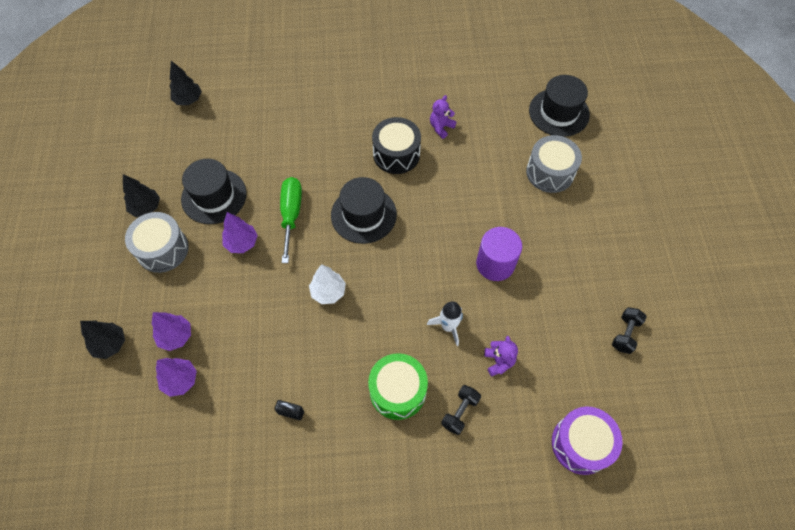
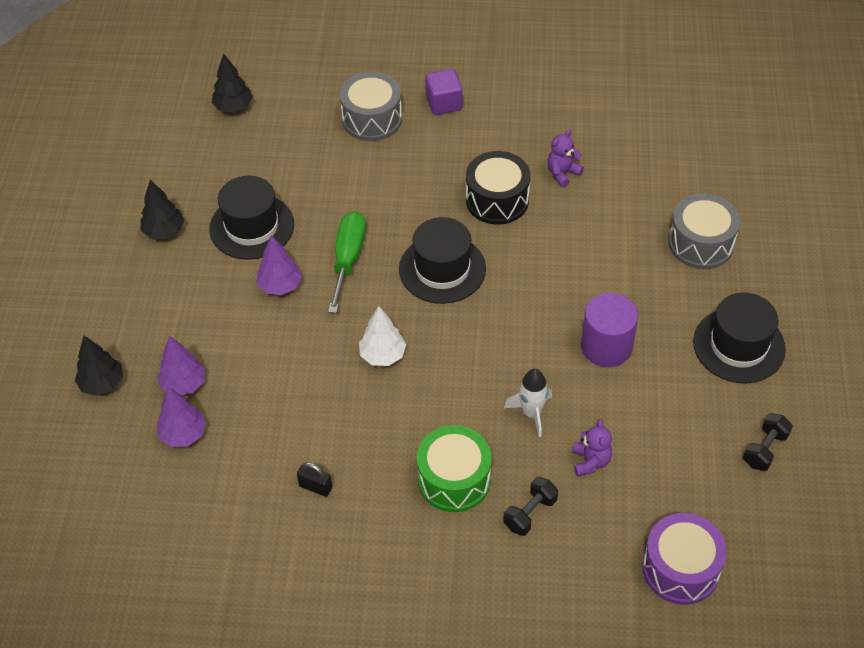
camera: 10 degrees right, 10 degrees down
(162, 249) = (179, 282): grey drum -> grey drum (372, 119)
(346, 81) = (444, 103): none -> purple cube
(559, 112) = (727, 170): black hat -> black hat (739, 345)

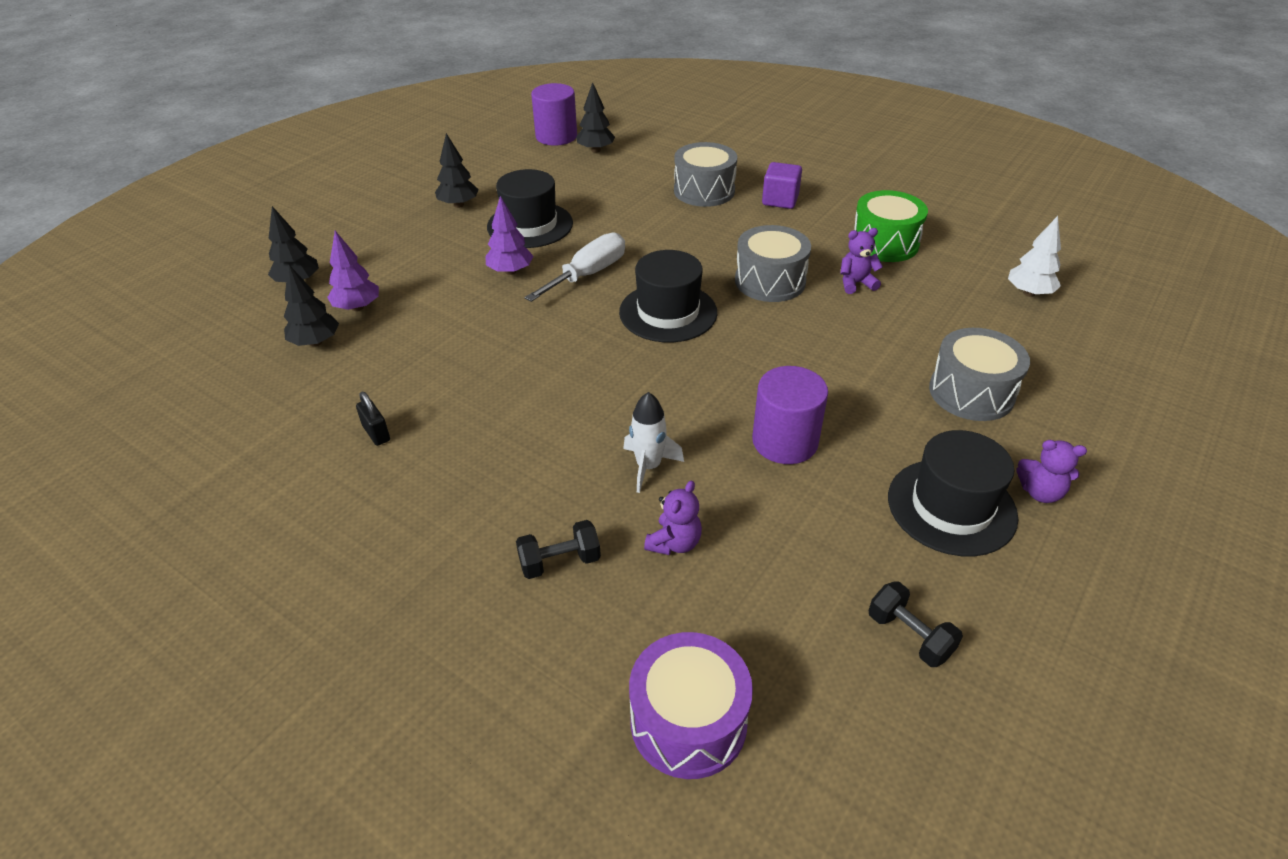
camera: 30 degrees right, 10 degrees down
(179, 103) = (556, 136): none -> purple cylinder
(183, 434) = (316, 342): purple tree -> black tree
(348, 259) = (588, 274): green screwdriver -> white screwdriver
(382, 355) = (547, 355): white tree -> white tree (1029, 293)
(454, 479) = (511, 490): green drum -> green drum (884, 243)
(497, 200) = (770, 281): black drum -> grey drum
(765, 449) = (909, 635): black dumbbell -> black dumbbell turned 75 degrees clockwise
(784, 307) = (1040, 492): none -> purple teddy bear

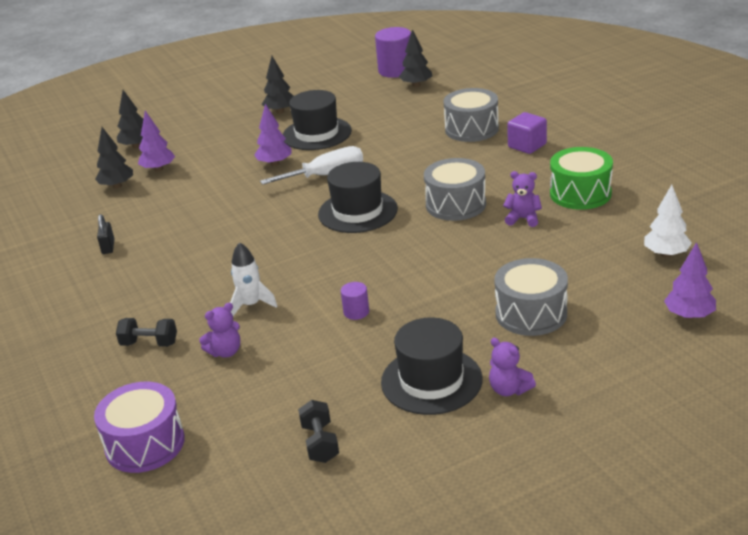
camera: 30 degrees right, 10 degrees down
(785, 441) = (356, 312): purple cylinder -> purple cylinder, size x0.50
(1116, 355) = (689, 315): none -> purple tree

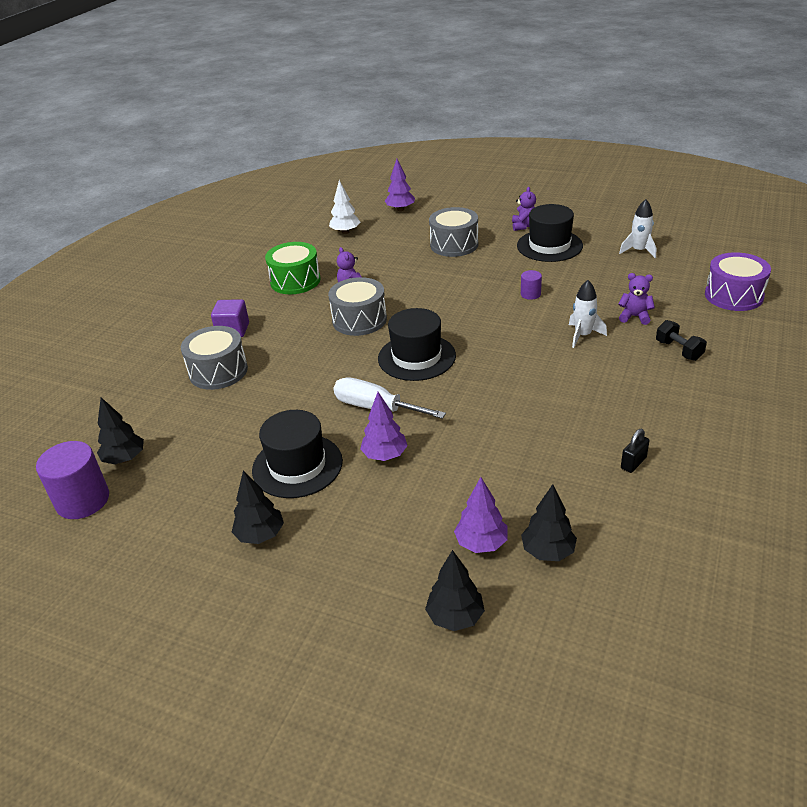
camera: 130 degrees left, 5 degrees up
(320, 443) = (639, 251): black dumbbell -> white rocket

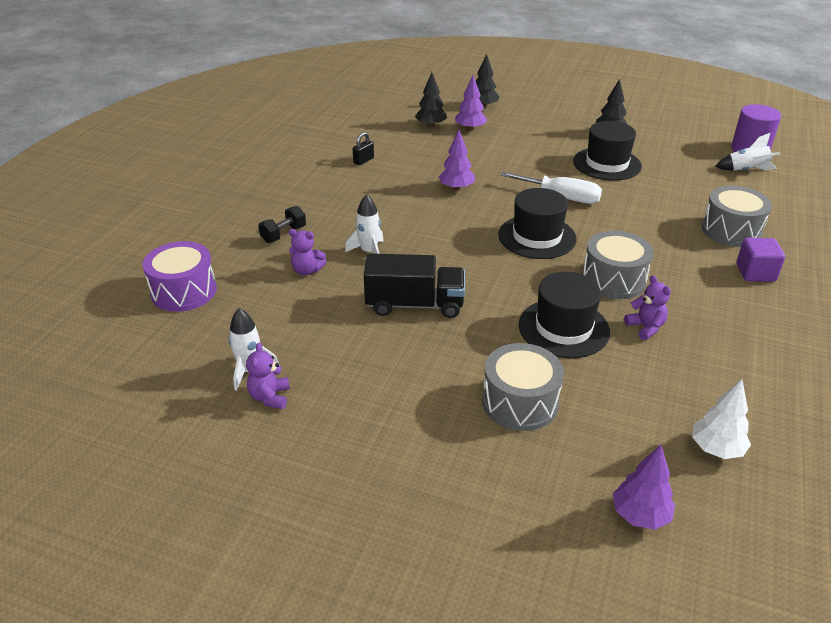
camera: 175 degrees right, 0 degrees up
(125, 459) = (746, 170): black tree -> white rocket
(295, 281) = (731, 342): green drum -> none
(385, 455) = (543, 168): purple tree -> purple tree (456, 188)
(524, 226) = (406, 442): purple teddy bear -> purple teddy bear (270, 397)
(530, 294) = (415, 305): purple cylinder -> black truck
(549, 246) = (373, 390): black hat -> black hat (563, 328)
(678, 350) = (283, 234): black dumbbell -> black dumbbell turned 75 degrees clockwise

